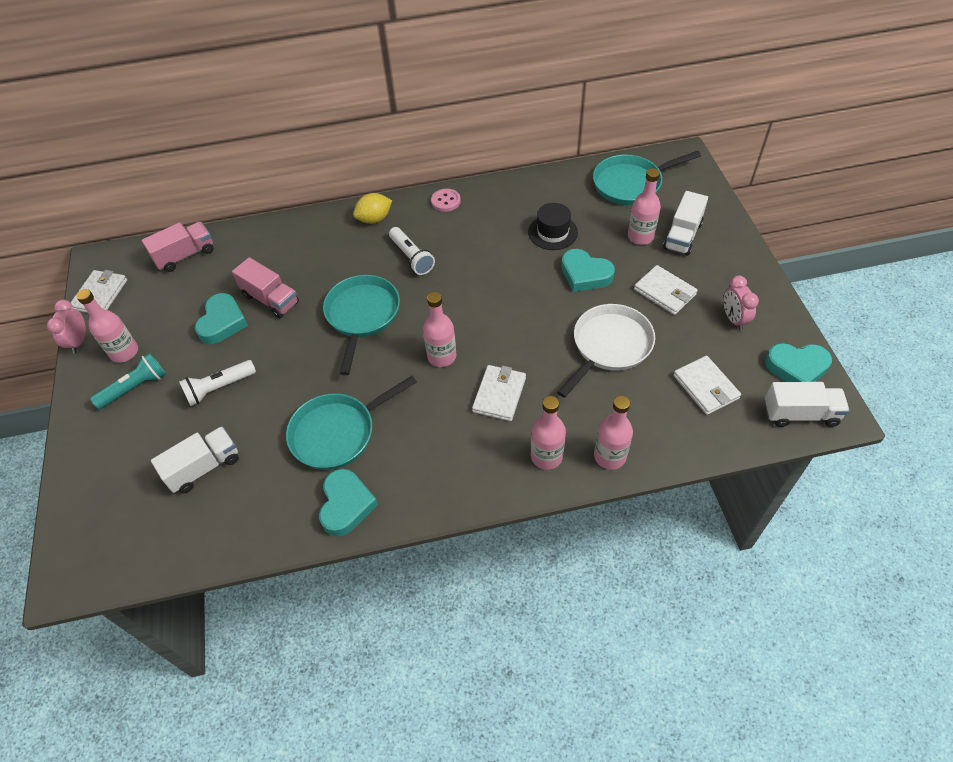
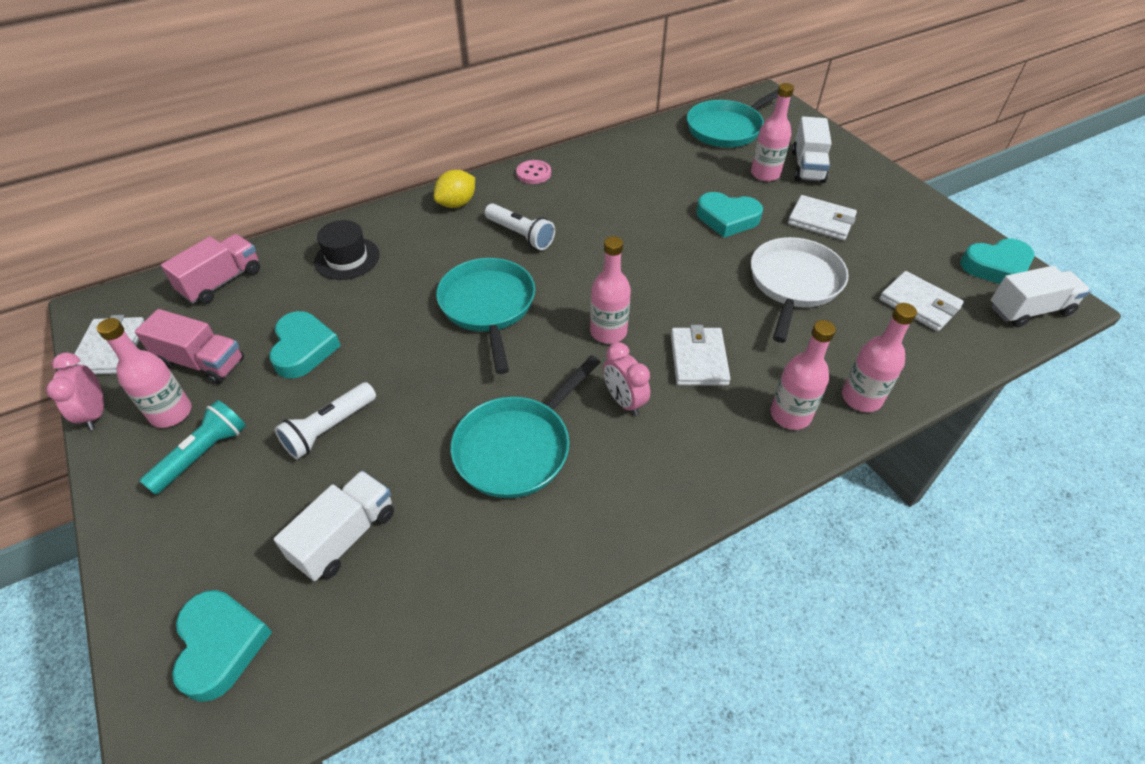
camera: 20 degrees left, 5 degrees down
(270, 299) = (360, 310): pink truck -> pink truck (201, 362)
(346, 505) = (569, 535): turquoise heart -> turquoise heart (220, 645)
(552, 232) = (670, 184): black hat -> black hat (347, 258)
(733, 319) = (905, 233): pink clock -> pink clock (624, 401)

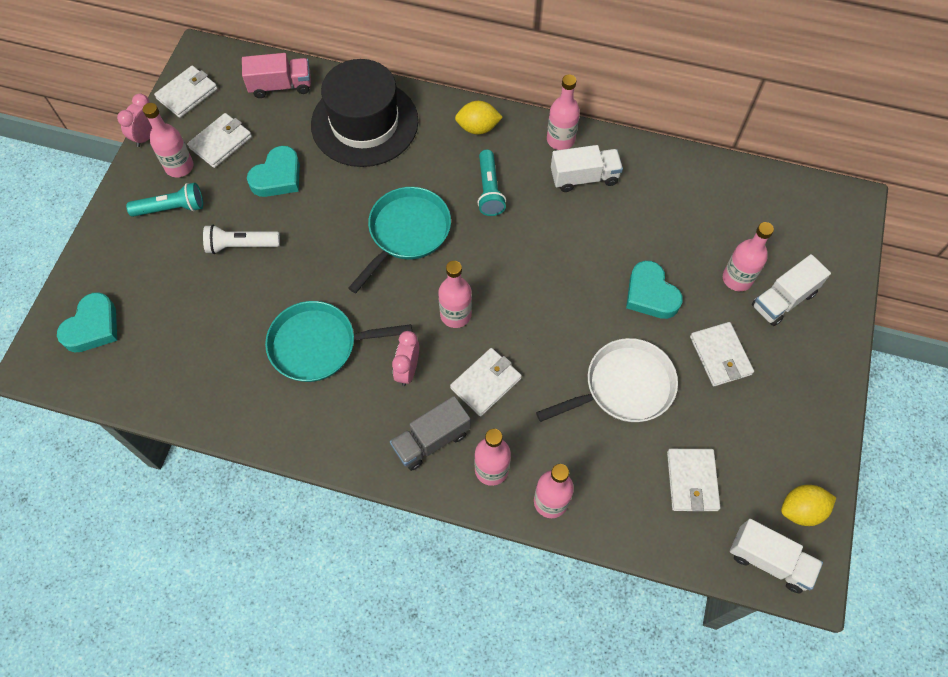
camera: 45 degrees right, 15 degrees up
(201, 362) = (221, 142): pink truck -> white wallet
(345, 536) = (189, 319): white truck -> white truck (584, 178)
(347, 258) = (364, 123): black hat -> black hat, size x1.99
(520, 235) = (489, 190): white flashlight -> turquoise flashlight
(533, 173) = (560, 140): pink button -> pink bottle
(716, 436) = (431, 440): none -> grey truck
(727, 128) = (769, 210): turquoise pan -> none
(996, 267) = (801, 510): turquoise heart -> yellow lemon

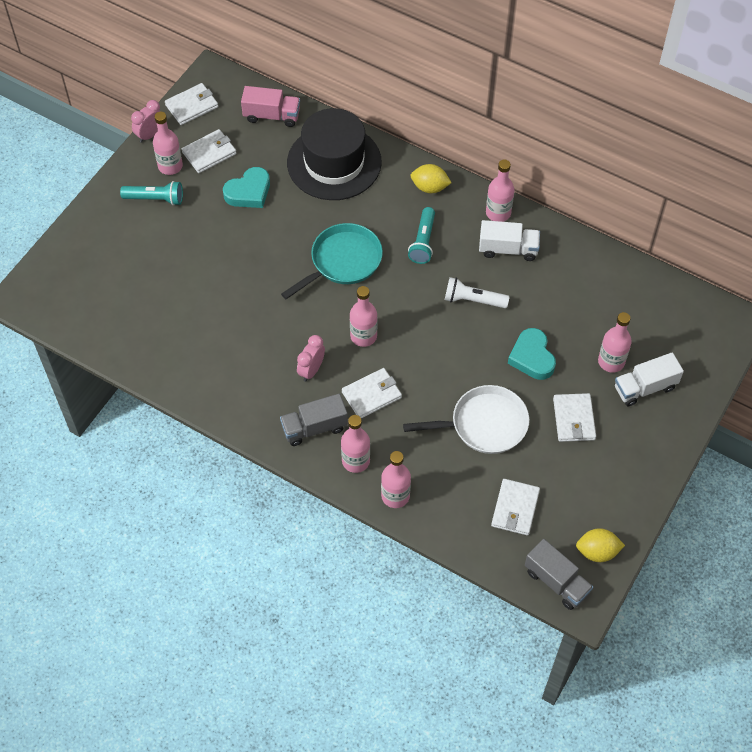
camera: 15 degrees right, 5 degrees down
(93, 327) = (71, 279): turquoise heart -> none
(241, 245) = (204, 241): white flashlight -> white flashlight (473, 300)
(319, 345) = (245, 334): turquoise pan -> none
(769, 560) = (556, 581): white truck -> grey truck

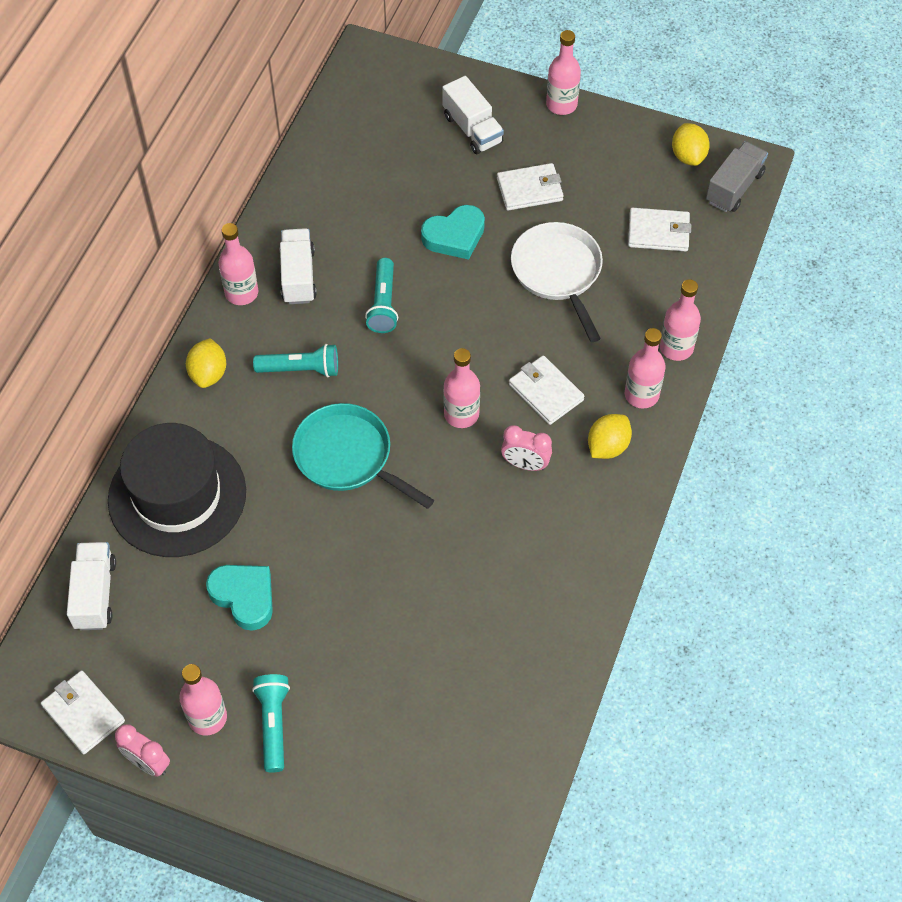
camera: 100 degrees left, 0 degrees up
(209, 153) = (176, 667): white wallet -> none
(272, 116) = (95, 594): pink truck -> white truck
(314, 427) = (607, 446): grey truck -> yellow lemon
(473, 300) = (383, 304): white flashlight -> turquoise flashlight
(611, 361) = (444, 161): pink bottle -> pink bottle (561, 104)

